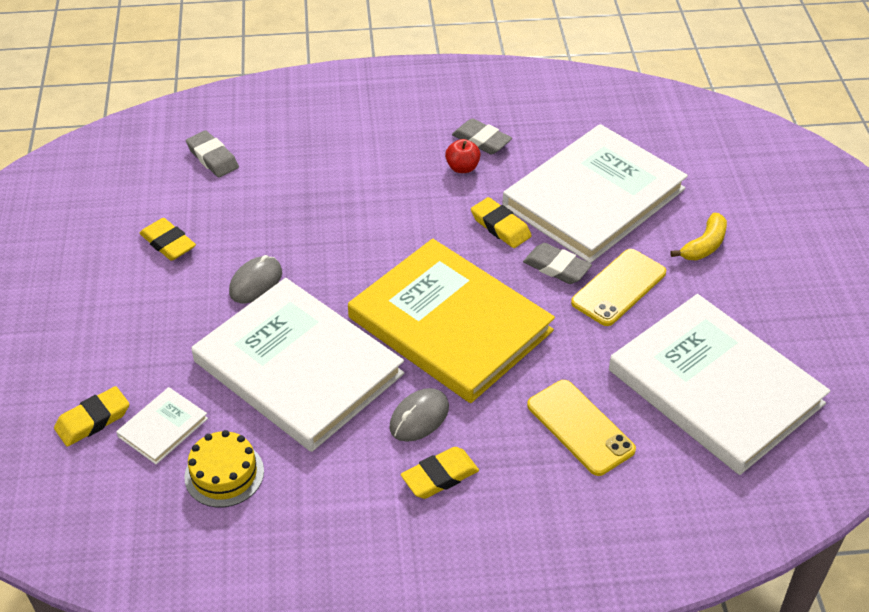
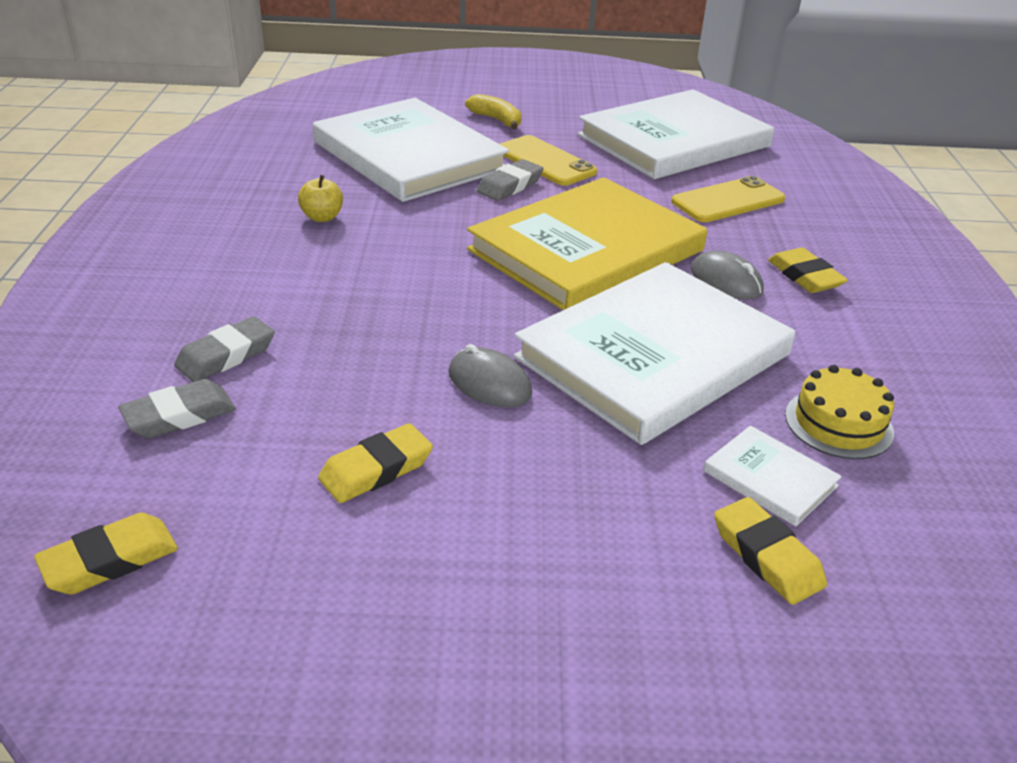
camera: 85 degrees left, 10 degrees down
(462, 168) = (322, 217): red apple -> yellow apple
(481, 140) = (278, 201): grey eraser -> grey eraser (226, 355)
(500, 226) = (436, 207): yellow eraser -> yellow eraser (110, 560)

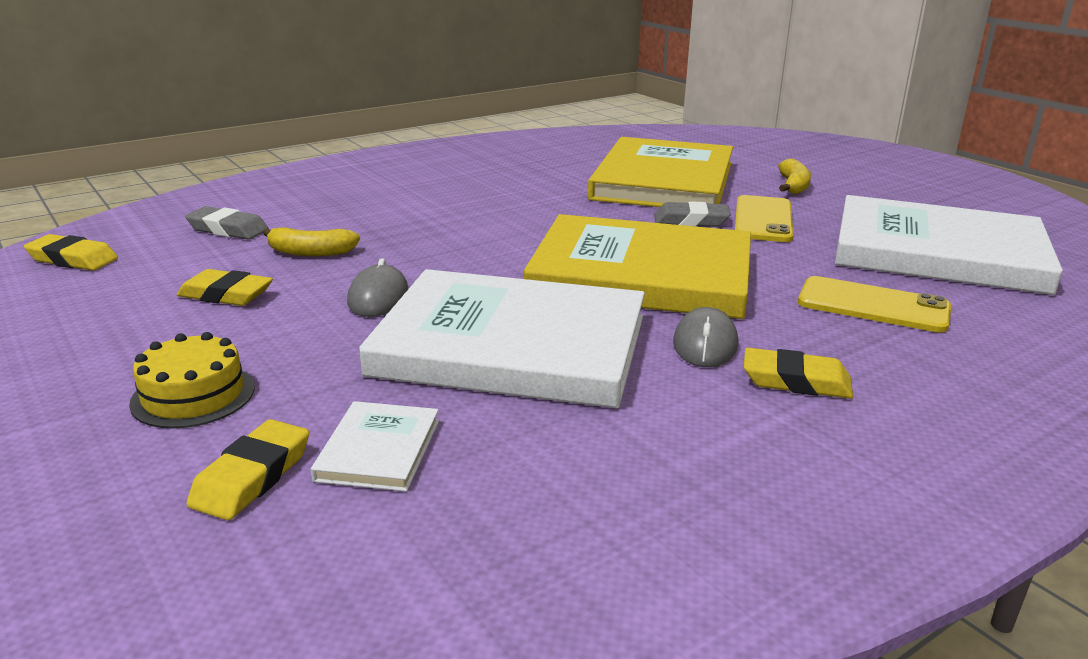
camera: 55 degrees right, 10 degrees down
(226, 355) = (307, 219): grey eraser -> none
(322, 217) = (519, 188): yellow apple -> none
(328, 384) = (311, 252): none -> yellow banana
(409, 156) = (663, 181): white book -> yellow book
(805, 276) = (796, 381): yellow eraser -> yellow eraser turned 75 degrees clockwise
(838, 423) = (524, 467): yellow cake -> yellow cake (193, 395)

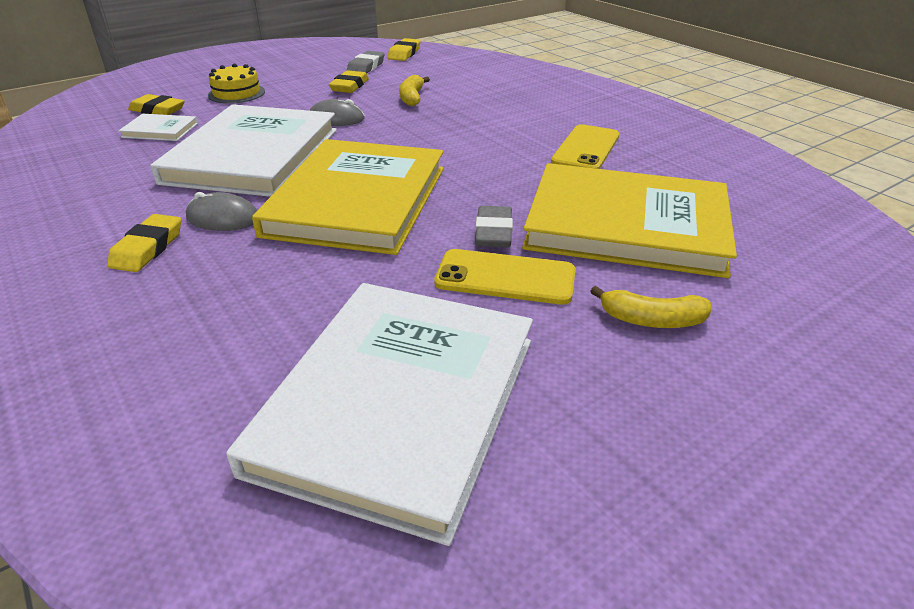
camera: 90 degrees right, 10 degrees up
(228, 229) = (451, 76): grey eraser -> grey eraser (366, 67)
(873, 305) = (258, 311): yellow phone -> yellow phone (586, 149)

